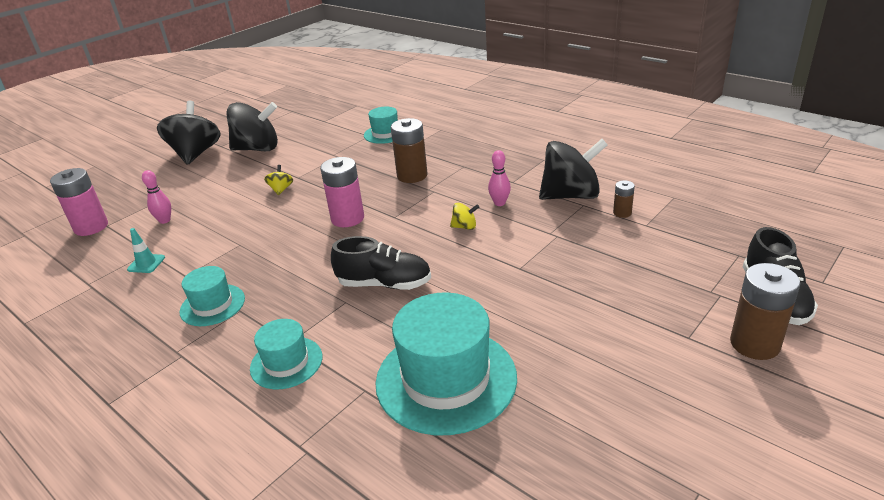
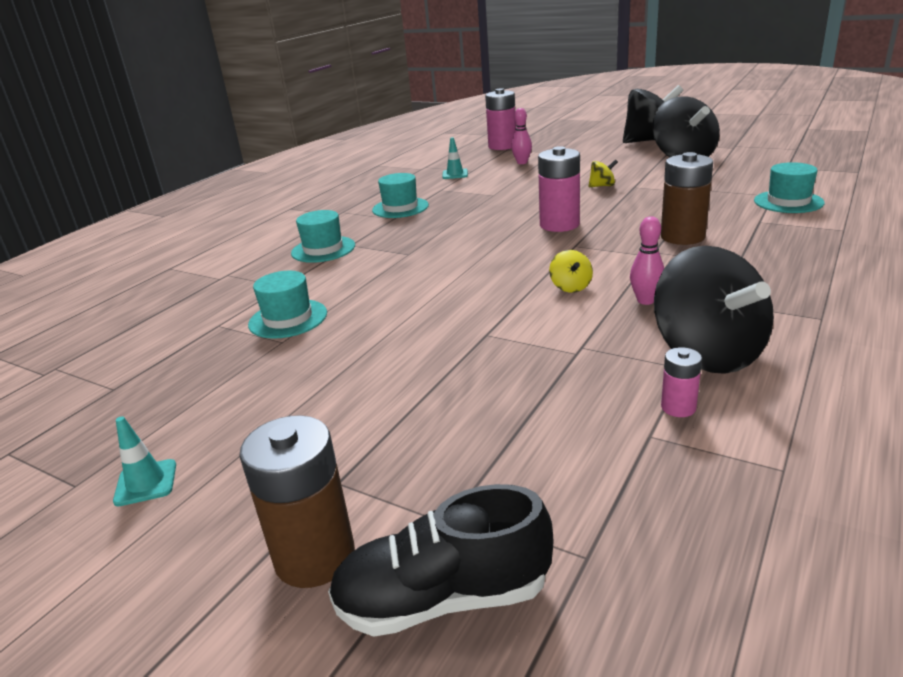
camera: 80 degrees right, 5 degrees down
(384, 284) = (439, 265): black shoe -> none
(446, 379) = (288, 319): turquoise hat -> turquoise hat, size x0.54
(622, 213) = (678, 407): brown battery -> pink battery
(693, 441) = (146, 483): none -> turquoise traffic cone

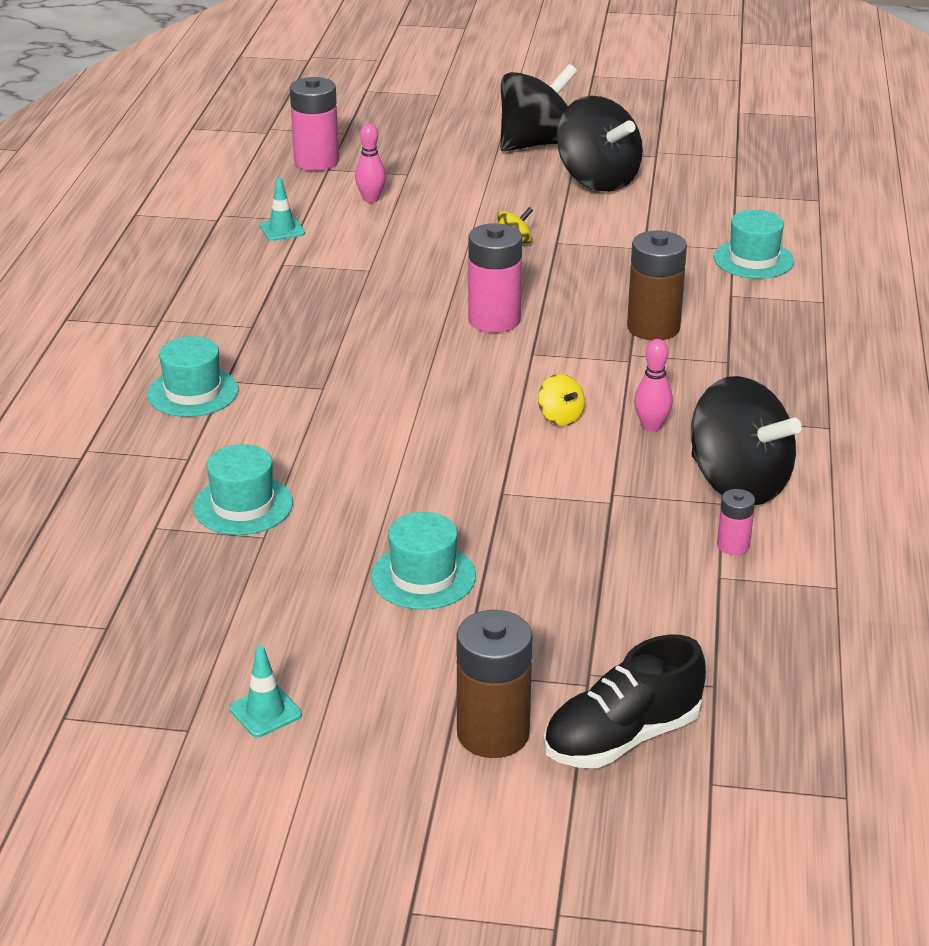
camera: 25 degrees left, 5 degrees up
(400, 208) = (247, 305): turquoise hat -> turquoise hat (423, 576)

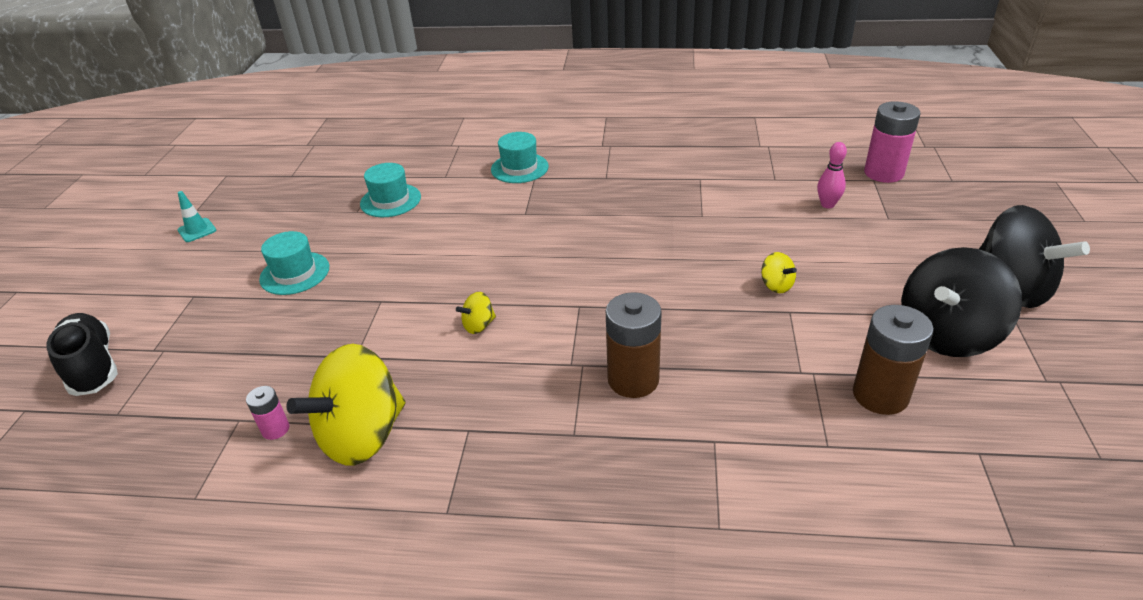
camera: 90 degrees right, 5 degrees up
(282, 230) = (754, 172): turquoise traffic cone -> none
(493, 733) = (131, 311): brown battery -> brown battery (880, 395)
(494, 320) = (632, 282): pink battery -> none
(651, 426) = (460, 379): pink bowling pin -> none
(738, 484) = (362, 435): black spinning top -> yellow spinning top
(753, 259) = (806, 464): turquoise hat -> none

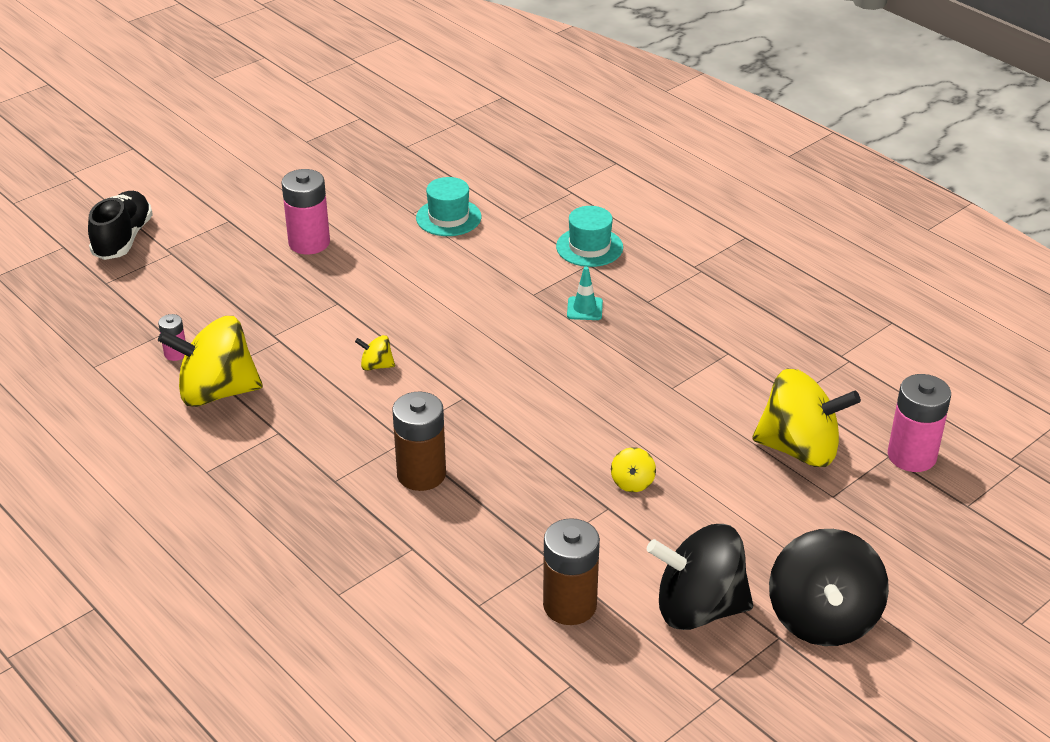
camera: 40 degrees right, 0 degrees up
(197, 230) = (287, 162): turquoise traffic cone -> turquoise traffic cone (584, 309)
(295, 273) = (309, 243): turquoise hat -> pink battery
(827, 204) = (799, 449): pink bowling pin -> yellow spinning top

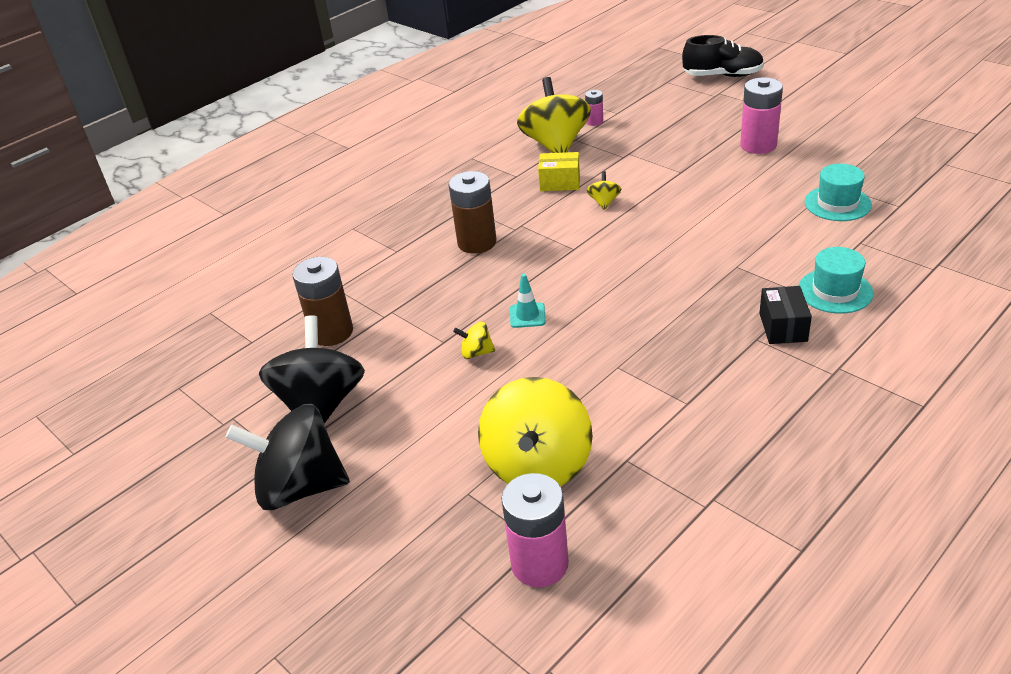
camera: 90 degrees right, 0 degrees up
(315, 396) = (560, 182): none -> yellow box
(584, 309) = (726, 299): turquoise traffic cone -> turquoise traffic cone (527, 315)
(634, 284) = (783, 327): none -> black box

